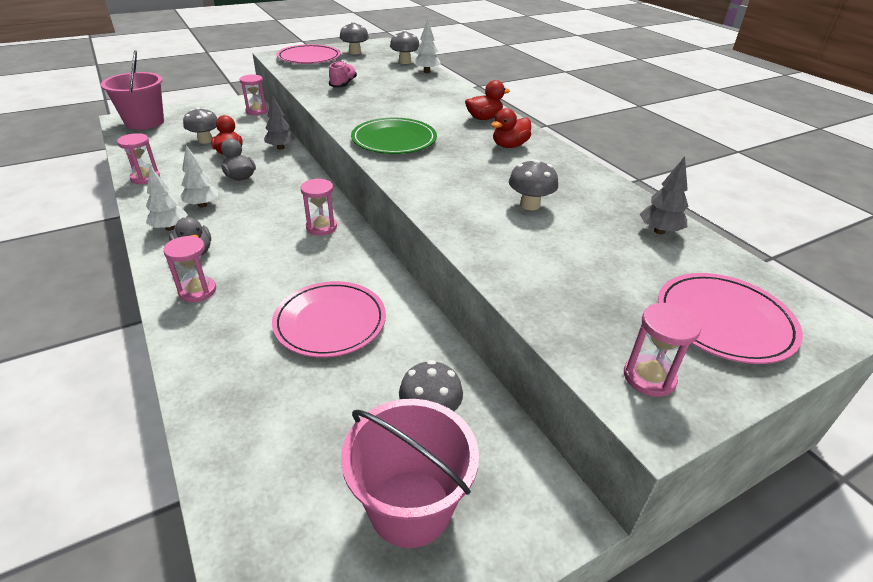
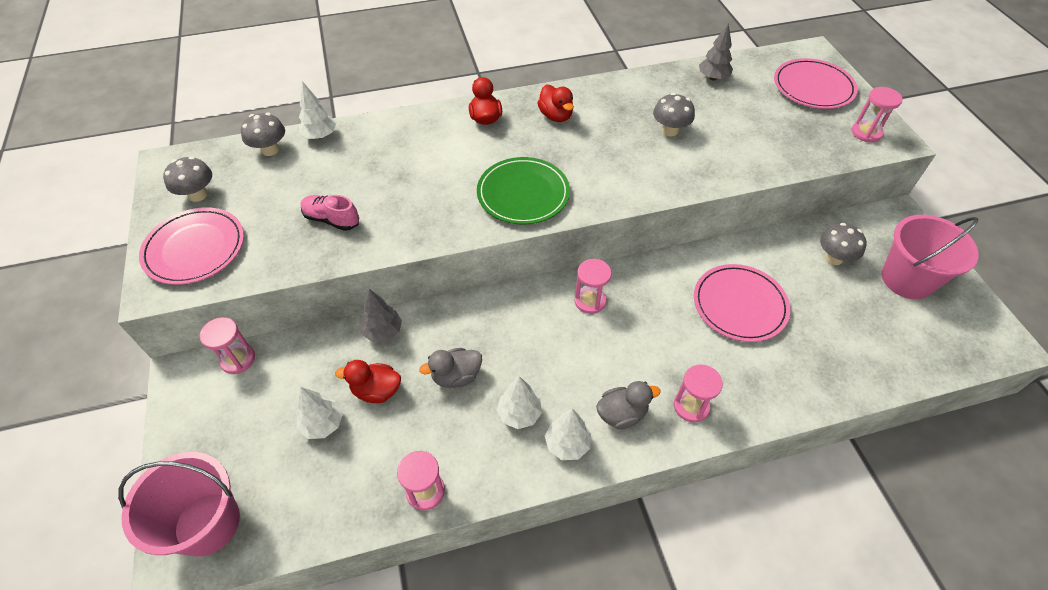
camera: 75 degrees left, 15 degrees up
(205, 140) = (323, 424): grey mushroom -> white tree

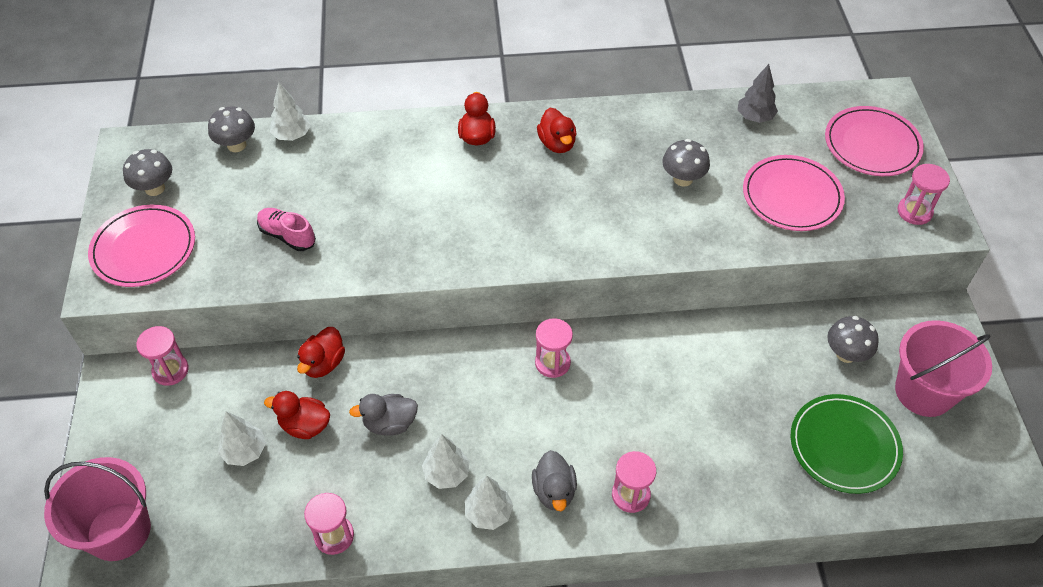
camera: 10 degrees right, 0 degrees up
(383, 331) = (323, 363): grey tree -> red duck
(523, 194) = (497, 234): green plate -> green plate (844, 446)
(622, 414) = (554, 491): grey duck -> grey duck turned 90 degrees clockwise
(739, 305) = (718, 392): pink plate -> pink plate (792, 196)

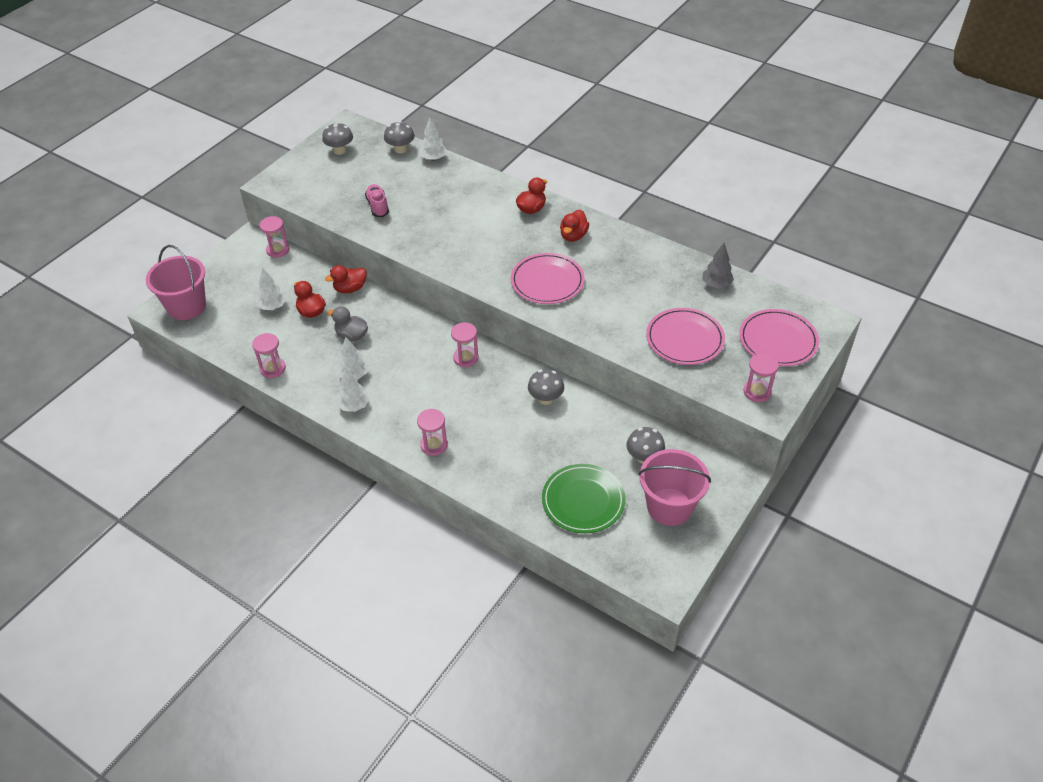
camera: 40 degrees right, 5 degrees down
(144, 249) = (305, 176): pink plate -> pink plate (547, 281)
(554, 491) = (397, 417): grey duck -> none
(683, 179) = (627, 293): grey mushroom -> grey mushroom (545, 399)

